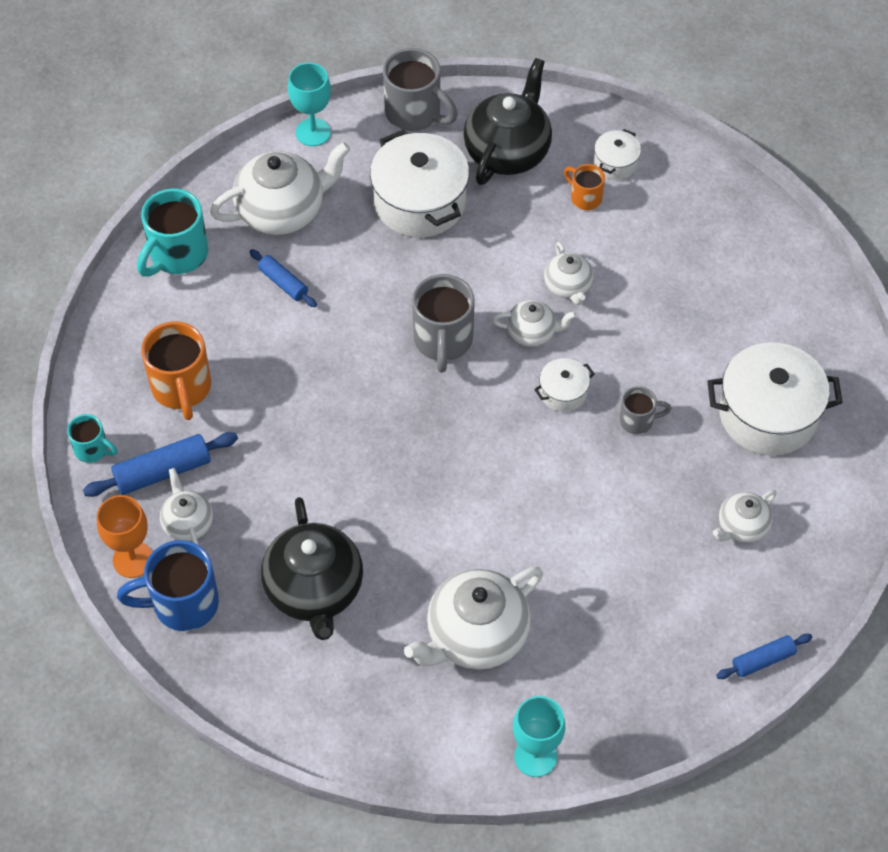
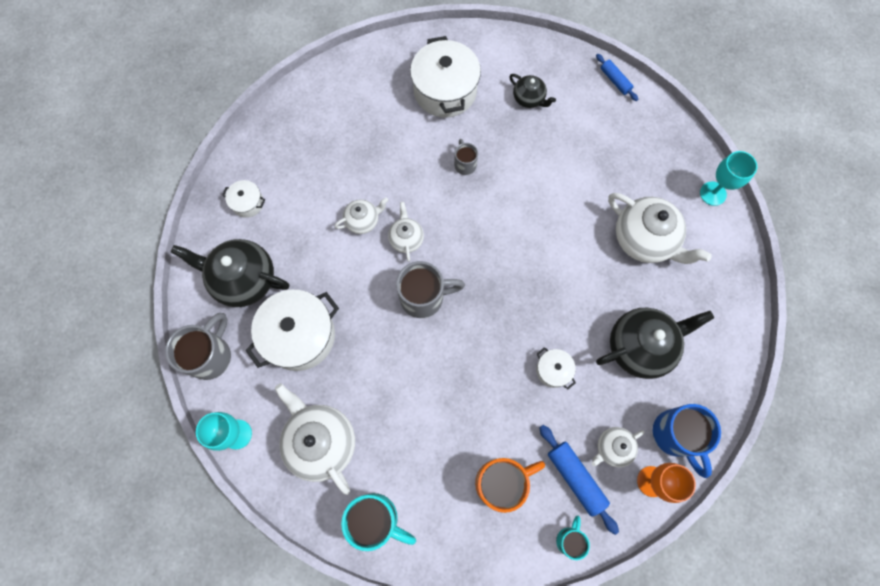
camera: 100 degrees left, 15 degrees up
(283, 283) = (391, 425): blue rolling pin -> none
(563, 392) = (452, 212): white pot -> white pot (553, 370)
(585, 197) = (282, 220): orange mug -> none
(741, 526) = (529, 99): white teapot -> black teapot

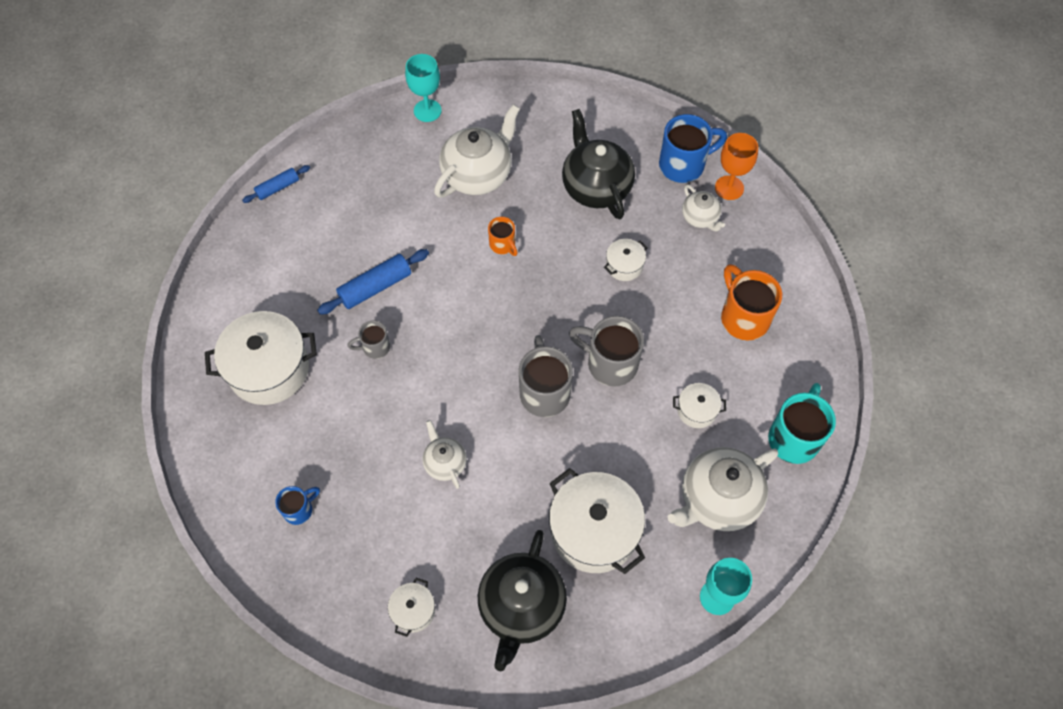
camera: 90 degrees left, 10 degrees down
(211, 355) = (622, 639): grey mug -> grey mug (610, 363)
(329, 122) = (299, 510): none -> blue mug
(405, 429) = (696, 410): none -> white pot
(406, 239) = (470, 412): white teapot -> none
(529, 99) = (291, 276): black teapot -> none
(569, 262) = (503, 245): none -> orange mug
(569, 539) = (791, 259): turquoise mug -> none
(575, 478) = (732, 251): blue rolling pin -> blue rolling pin (375, 287)

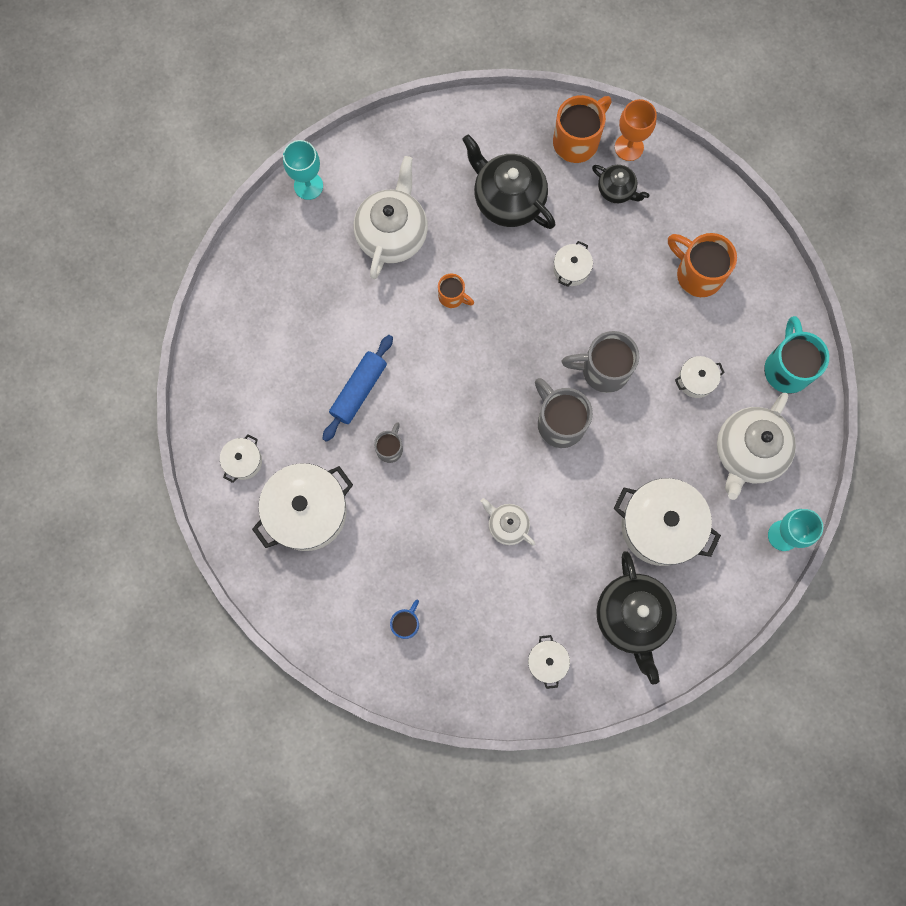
camera: 25 degrees left, 15 degrees up
(240, 302) = (243, 461): none -> white pot
(278, 188) = (211, 331): blue rolling pin -> none
(375, 347) = (390, 448): grey mug -> grey mug turned 150 degrees clockwise
(684, 165) = (577, 141): blue mug -> orange mug
(700, 218) = (616, 190): white teapot -> black teapot

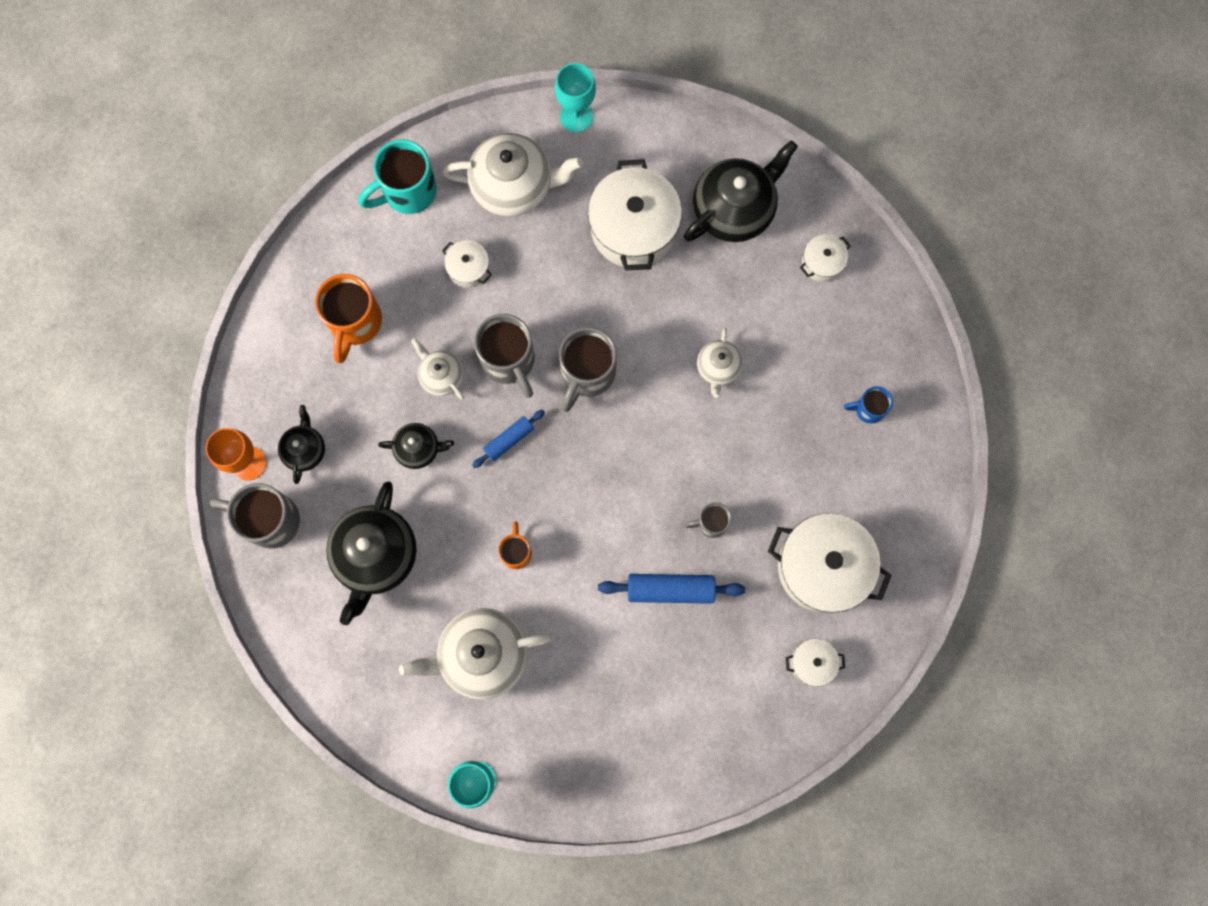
camera: 120 degrees left, 0 degrees up
(540, 337) = (509, 440): none -> blue rolling pin
(571, 269) = (419, 449): white pot -> black teapot
(577, 141) = (269, 520): orange mug -> grey mug
(619, 314) = (441, 376): none -> white teapot

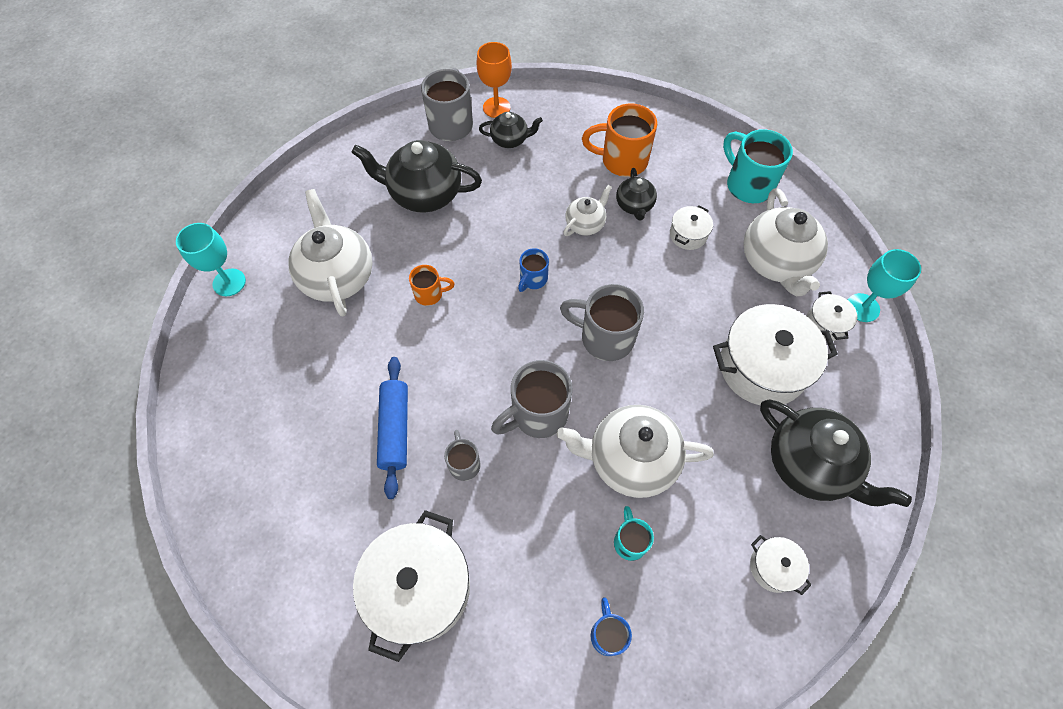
camera: 85 degrees right, 15 degrees down
(419, 449) = (518, 214): black teapot -> black teapot (634, 206)
(509, 361) = (607, 273): grey mug -> grey mug (537, 414)
(509, 440) = (533, 279): blue rolling pin -> blue mug
(718, 368) = (630, 459): white teapot -> white teapot, size x1.87
(793, 379) = (629, 541): none -> turquoise mug
(812, 663) = (314, 582): white pot -> white pot (825, 323)

